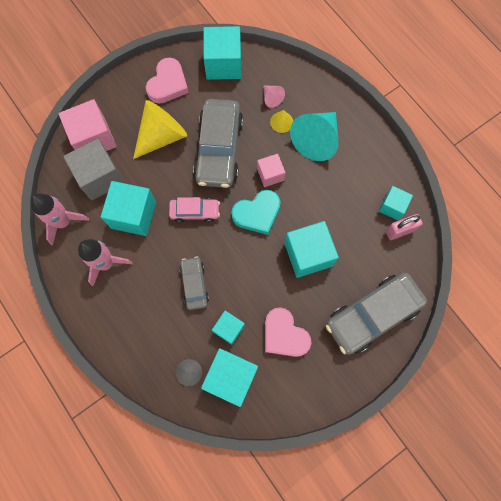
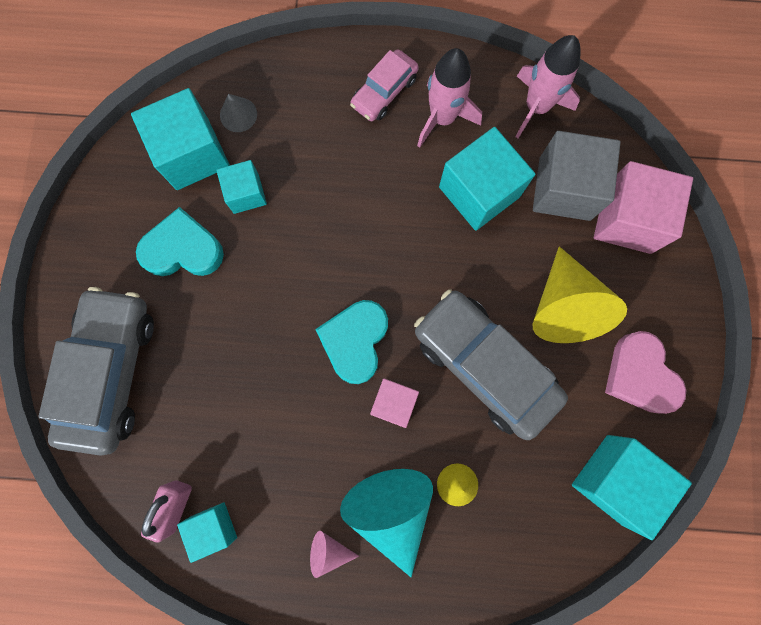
camera: 130 degrees right, 5 degrees up
(194, 284) = (331, 196): grey car -> none
(195, 212) = (422, 267): pink car -> pink car (384, 92)
(271, 98) = (505, 502): pink cone -> pink cone (328, 550)
(284, 335) = (183, 249): pink heart -> turquoise heart
(308, 254) = (249, 359): turquoise cube -> none

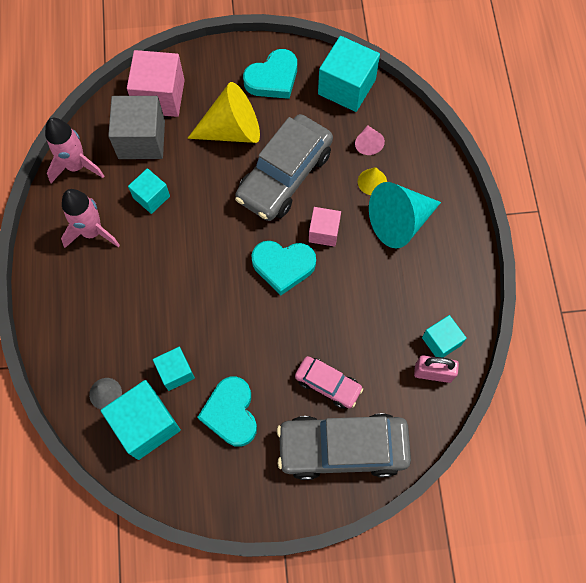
camera: 100 degrees left, 10 degrees down
(328, 550) = (437, 258): pink cone -> pink cone (368, 144)
(384, 92) = (73, 279): pink car -> pink car (328, 384)
(479, 192) = (151, 197): turquoise cube -> turquoise cube, size x0.58
(640, 375) = (273, 78): pink heart -> turquoise heart

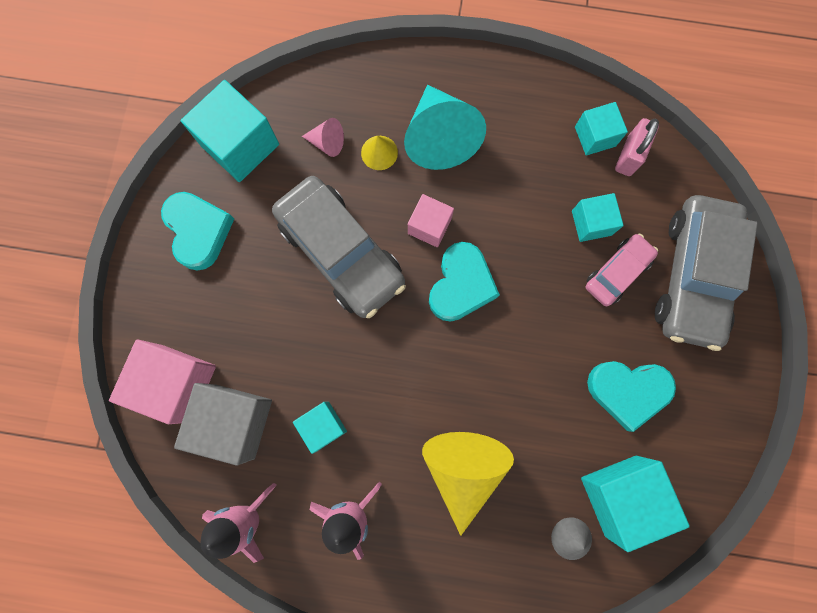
camera: 75 degrees left, 10 degrees up
(176, 372) = (564, 445): turquoise cube -> turquoise cube (591, 223)
(232, 130) = (257, 300): yellow cone -> yellow cone (463, 469)

